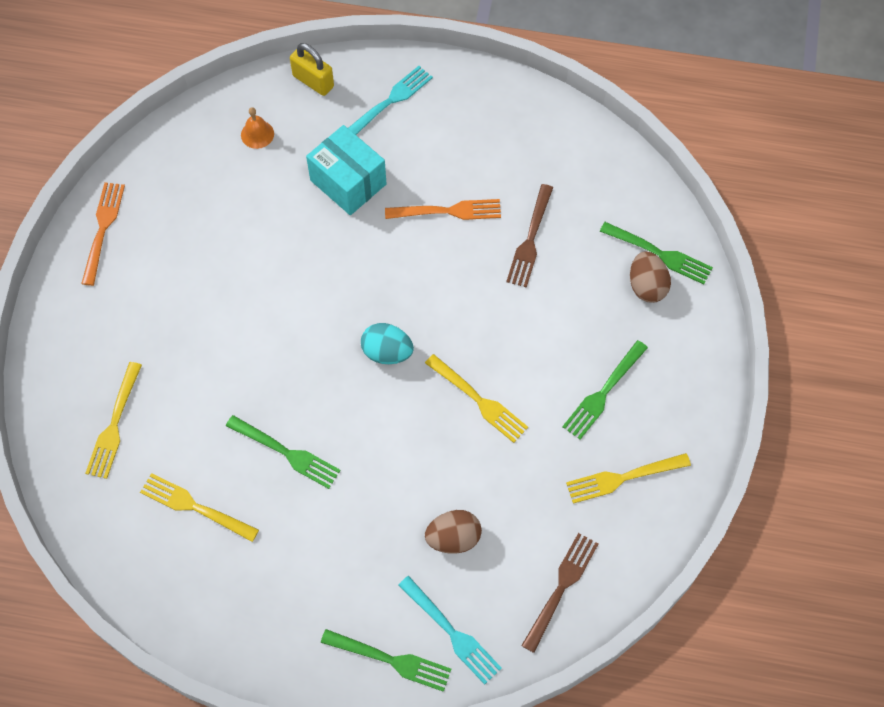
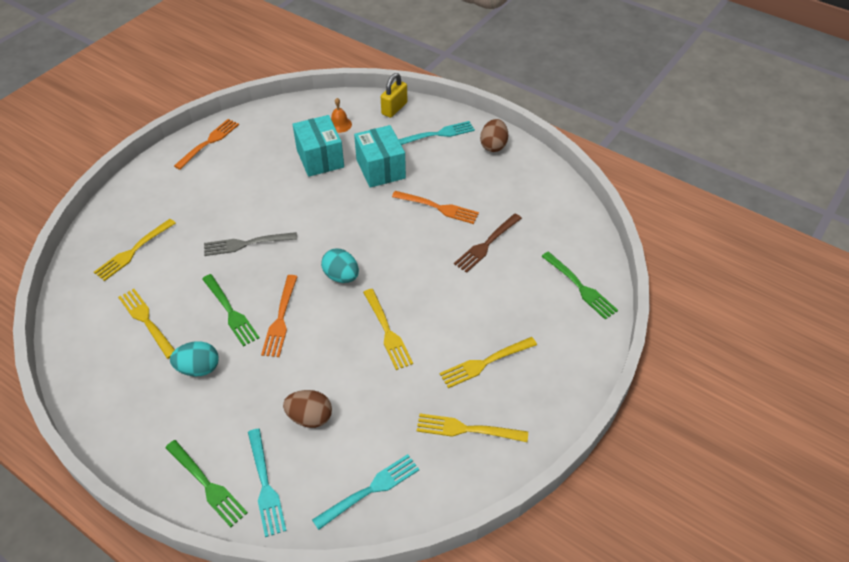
camera: 25 degrees right, 15 degrees down
(247, 356) = (246, 244): none -> grey fork
(263, 196) = (320, 158): none -> turquoise box
(295, 537) = (199, 368): none -> turquoise egg
(313, 81) = (394, 108): yellow padlock -> yellow padlock turned 60 degrees clockwise
(350, 436) = (280, 319): none -> orange fork
(561, 588) = (370, 490): brown fork -> turquoise fork
(603, 392) = (485, 363): green fork -> yellow fork
(646, 286) = (559, 304): brown egg -> brown egg (493, 146)

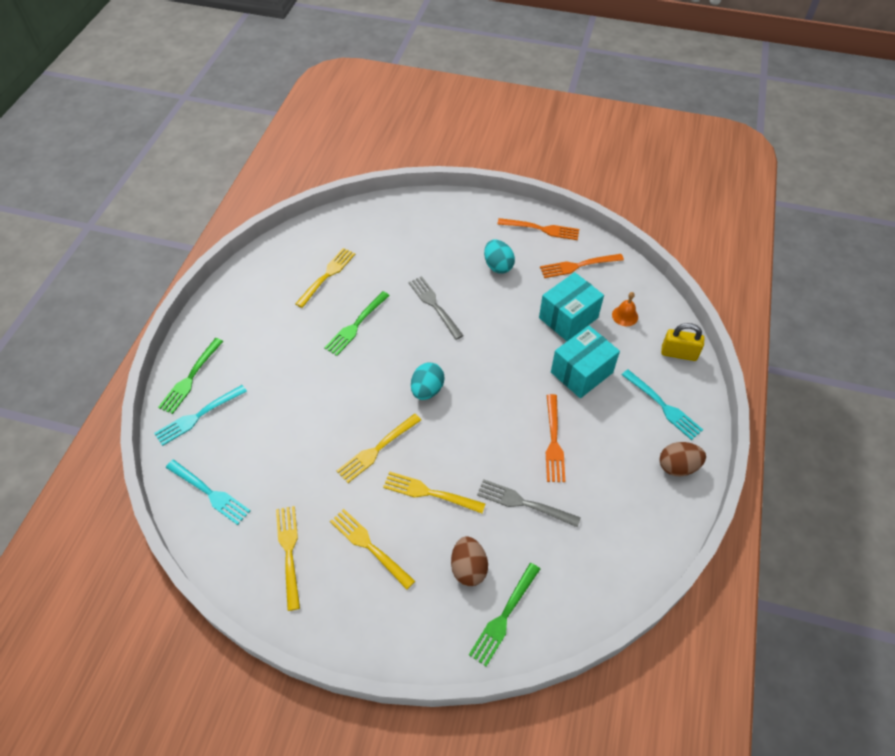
camera: 70 degrees right, 5 degrees up
(133, 251) = (393, 236): yellow fork -> yellow fork (429, 493)
(199, 368) = (293, 328): turquoise egg -> turquoise egg (498, 266)
(280, 319) = (362, 363): orange fork -> orange fork (578, 266)
(310, 417) = (268, 423): brown egg -> brown egg (468, 568)
(487, 244) = (524, 503): brown fork -> grey fork

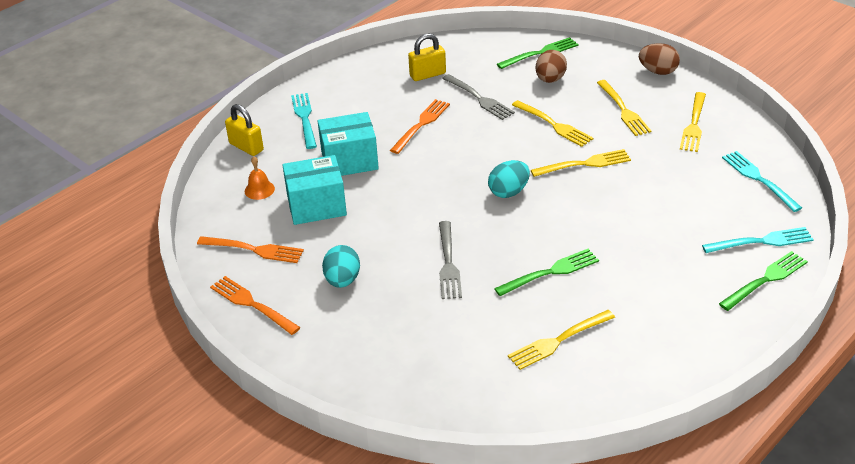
camera: 150 degrees left, 15 degrees down
(600, 520) = (427, 74): none -> yellow padlock
(677, 466) = (336, 84): brown egg -> brown egg (658, 71)

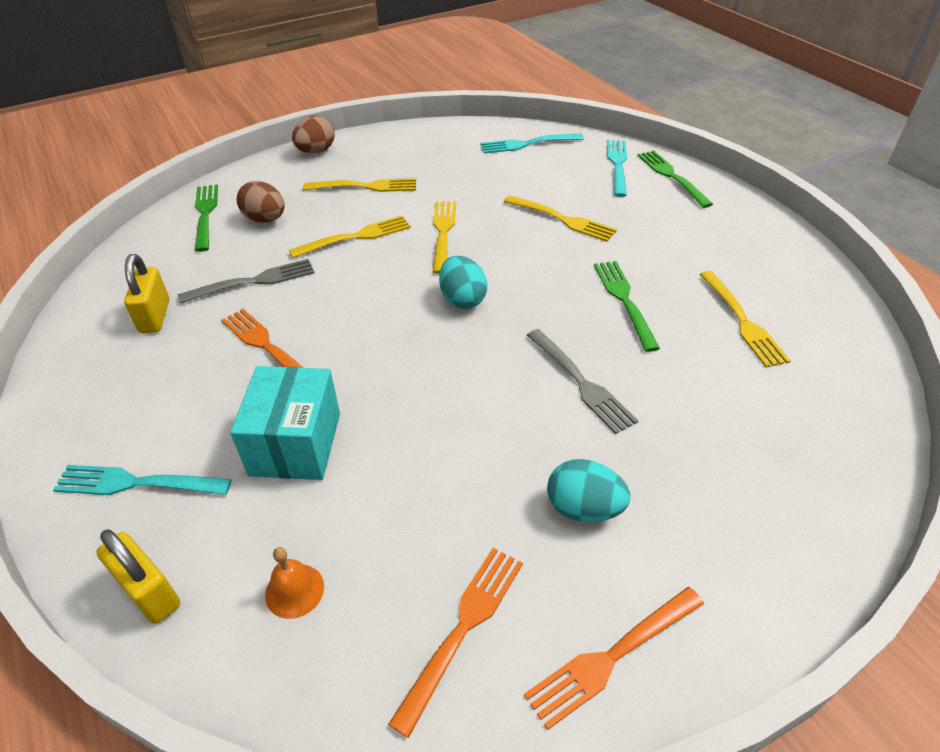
camera: 75 degrees left, 5 degrees up
(246, 147) = (149, 592): yellow padlock -> yellow padlock turned 75 degrees clockwise
(316, 206) = (386, 509): turquoise box -> none
(448, 263) = (581, 383): grey fork -> grey fork turned 45 degrees clockwise
(694, 124) = (422, 154): yellow fork -> yellow fork (562, 219)

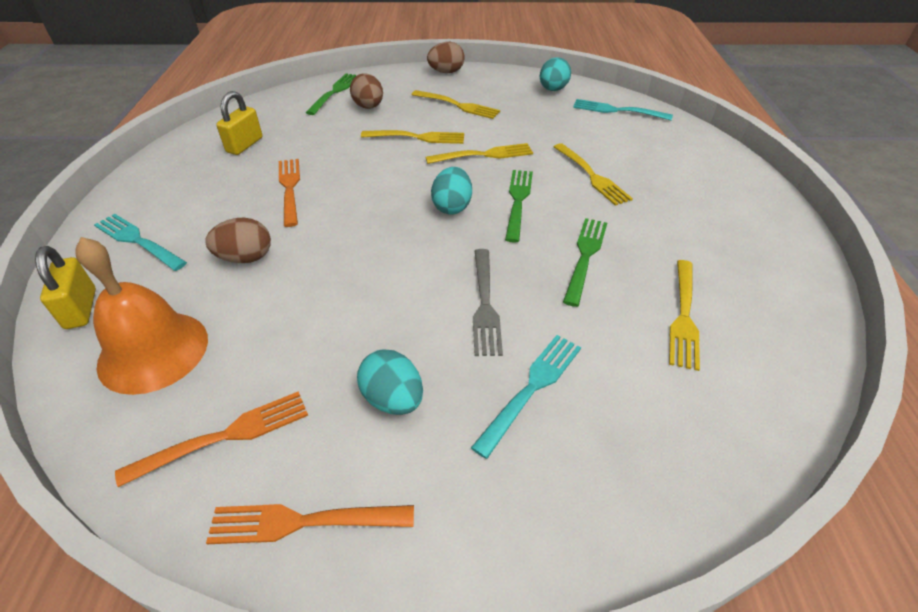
camera: 30 degrees right, 0 degrees up
(253, 281) = (322, 144): grey fork -> none
(294, 590) = (153, 351): orange bell -> orange bell, size x2.22
(295, 444) = (246, 258): turquoise box -> brown egg
(443, 233) = (484, 155): yellow fork -> yellow fork turned 45 degrees clockwise
(447, 139) = (553, 90): none -> turquoise egg
(617, 165) = (685, 149): turquoise fork -> turquoise fork (531, 388)
(671, 176) = (730, 173): green fork -> green fork (518, 201)

